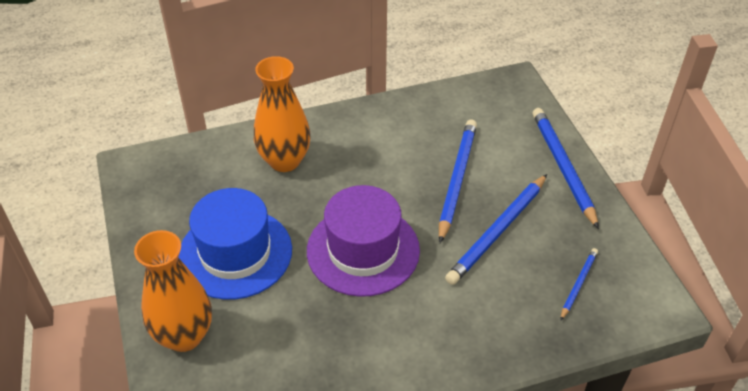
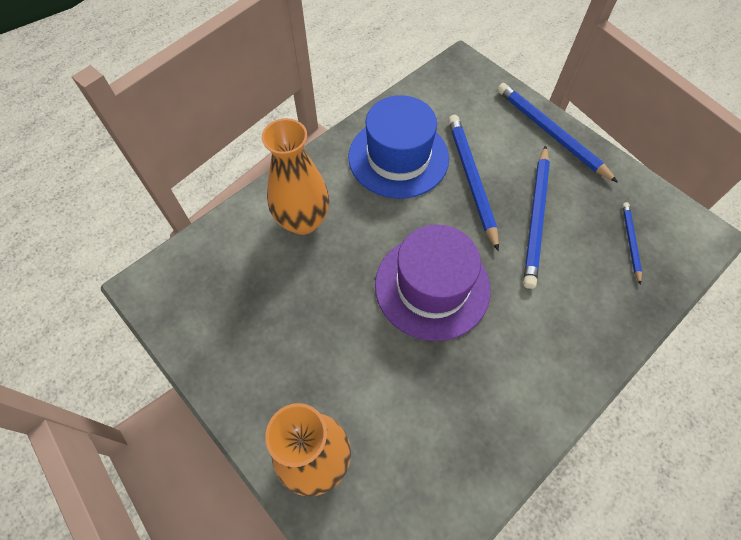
camera: 25 degrees left, 15 degrees up
(235, 253) = (313, 342): blue hat -> blue hat (398, 157)

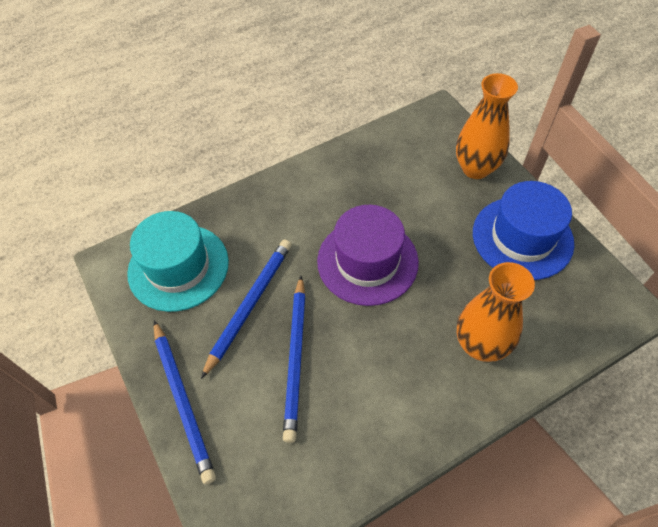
camera: 165 degrees left, 5 degrees down
(398, 157) = (367, 403): blue hat -> blue hat (522, 237)
(630, 242) = (178, 267): blue pencil -> turquoise hat

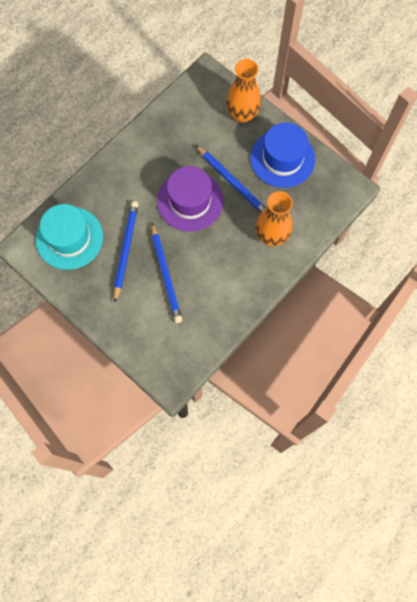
camera: 20 degrees left, 15 degrees up
(182, 400) = (108, 318): blue pencil -> blue pencil (232, 182)

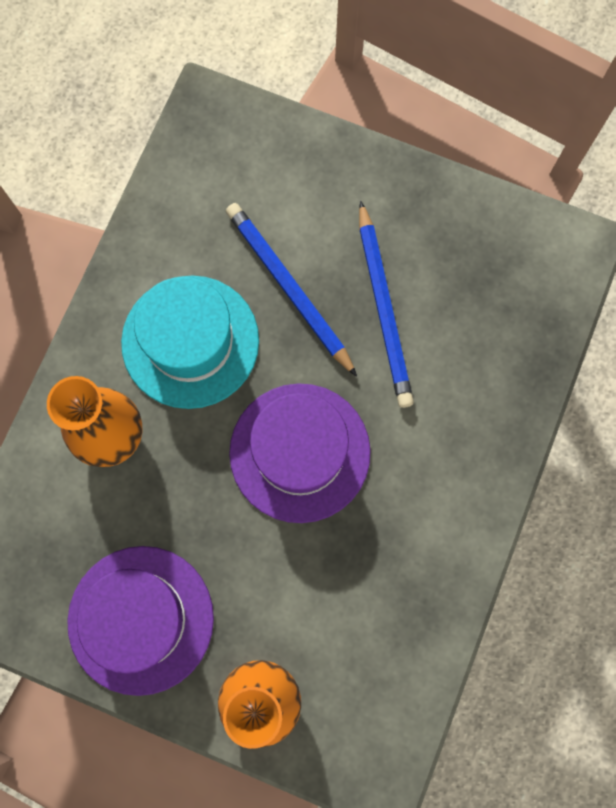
camera: 160 degrees right, 5 degrees up
(69, 238) = (500, 294): turquoise hat -> turquoise hat (190, 341)
(232, 182) = (228, 525): blue pencil -> none
(282, 158) = (141, 619): blue hat -> purple hat

